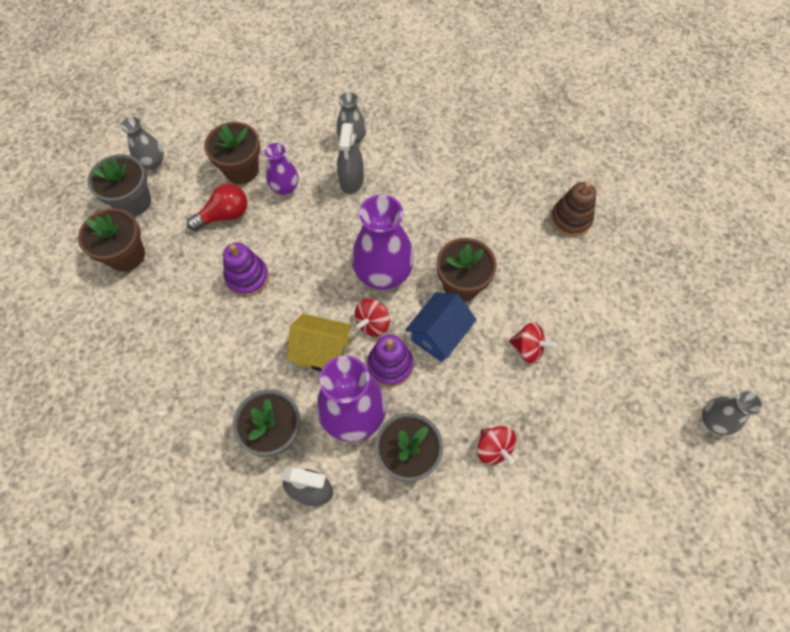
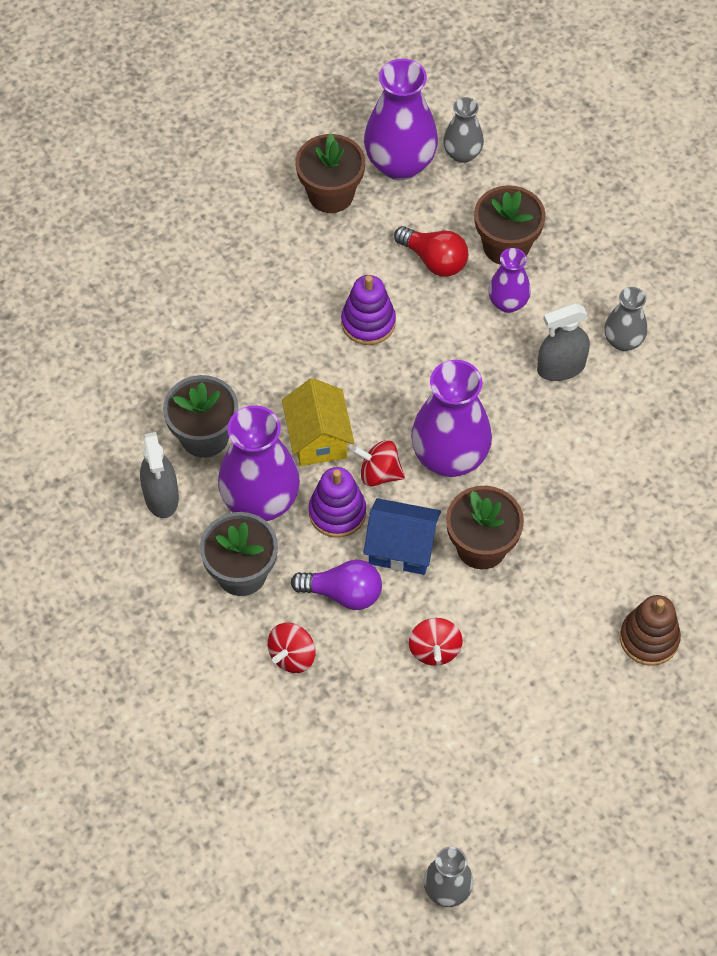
camera: 65 degrees right, 5 degrees down
(133, 202) = (400, 164): grey flower pot -> purple vase
(457, 390) = (343, 593): none -> purple light bulb

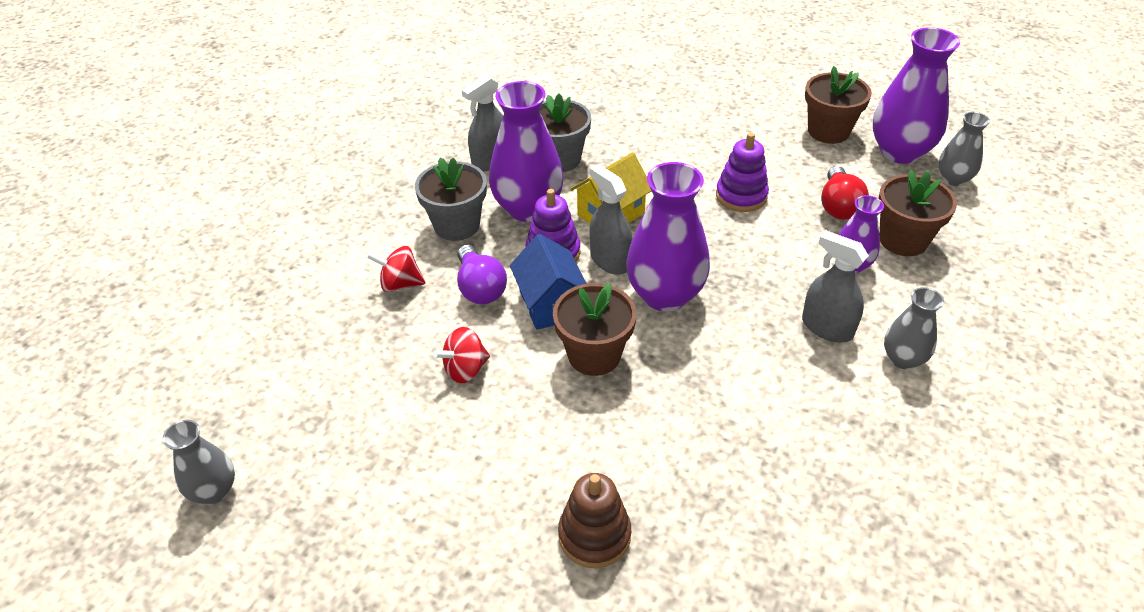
camera: 60 degrees right, 15 degrees down
(379, 473) = (610, 260): red spinning top -> grey spray bottle

